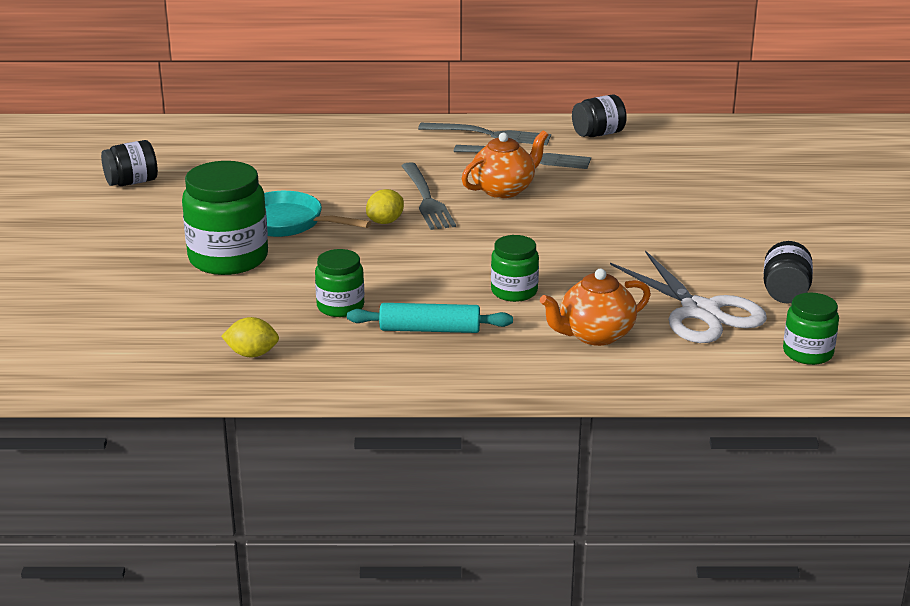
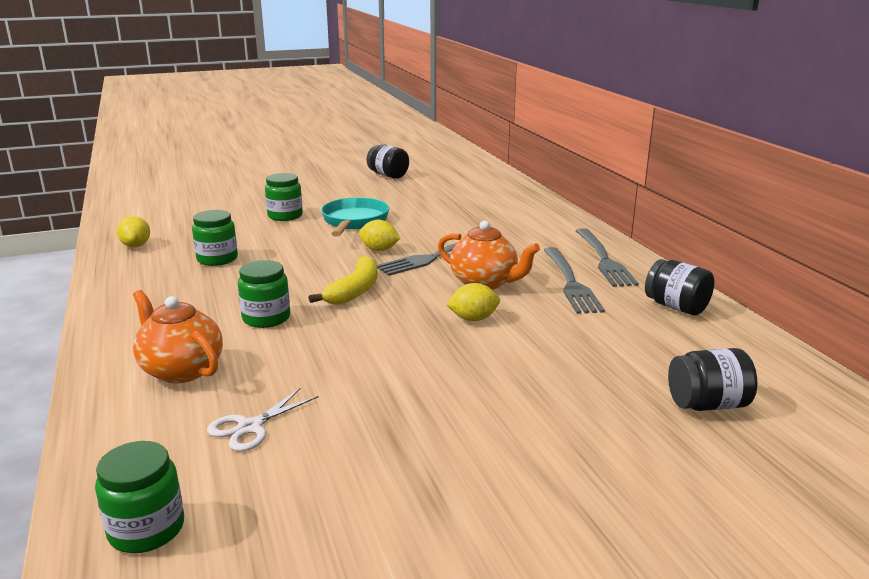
camera: 70 degrees right, 5 degrees down
(228, 258) = (285, 216): green jar -> green jar, size x0.56
(429, 329) = (182, 295): turquoise rolling pin -> none
(480, 246) = (354, 291): none -> yellow banana
(572, 207) = (473, 319): none -> yellow lemon
(700, 311) = (250, 427): white scissors -> white scissors, size x0.50
(785, 293) = (324, 489): black jar -> black jar (707, 404)

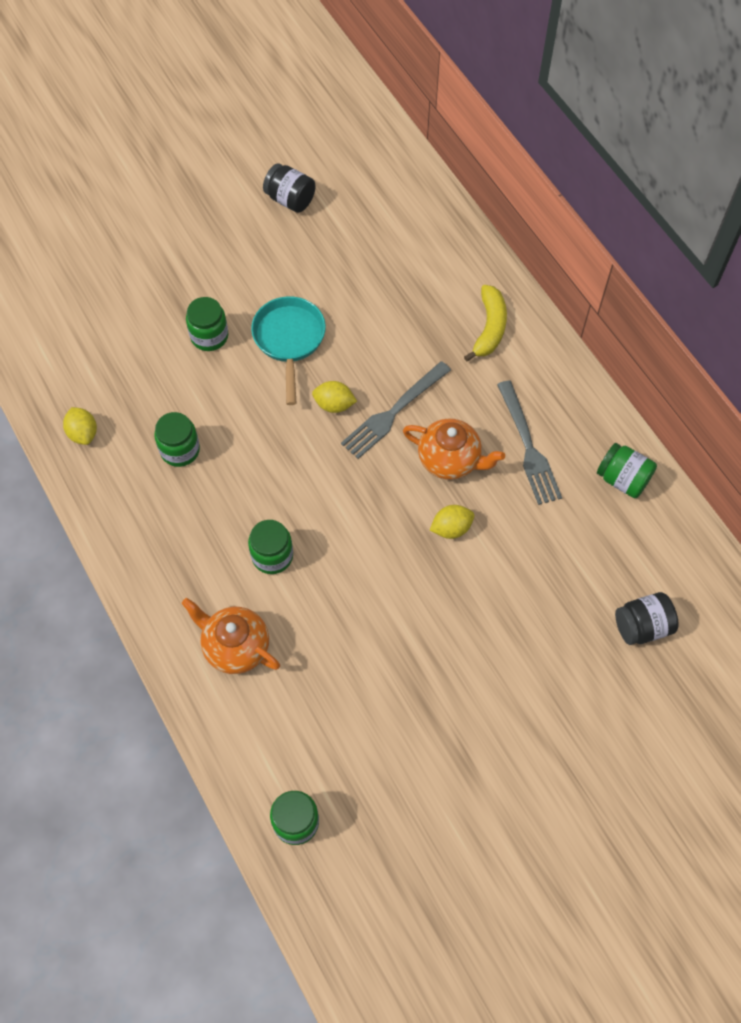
camera: 10 degrees left, 40 degrees up
(250, 427) = (319, 710): white scissors -> none
(354, 291) = (334, 494): yellow banana -> yellow banana (489, 328)
(604, 260) = (556, 394): grey fork -> none
(676, 307) = (622, 479): black jar -> green jar

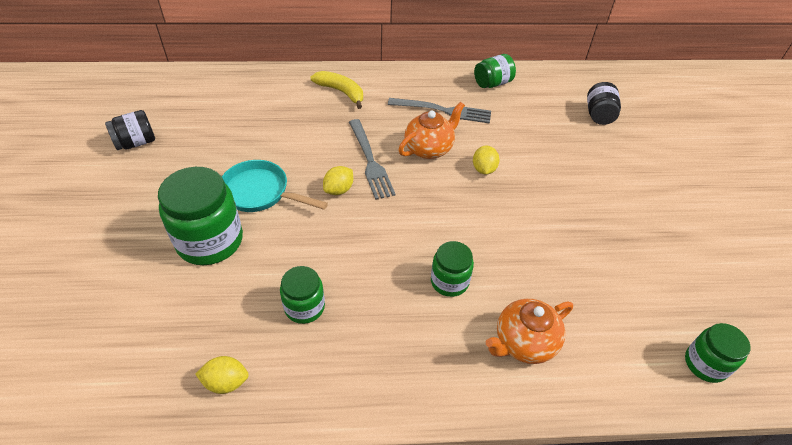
camera: 65 degrees left, 15 degrees down
(209, 336) = (210, 241): green jar -> green jar, size x1.78

